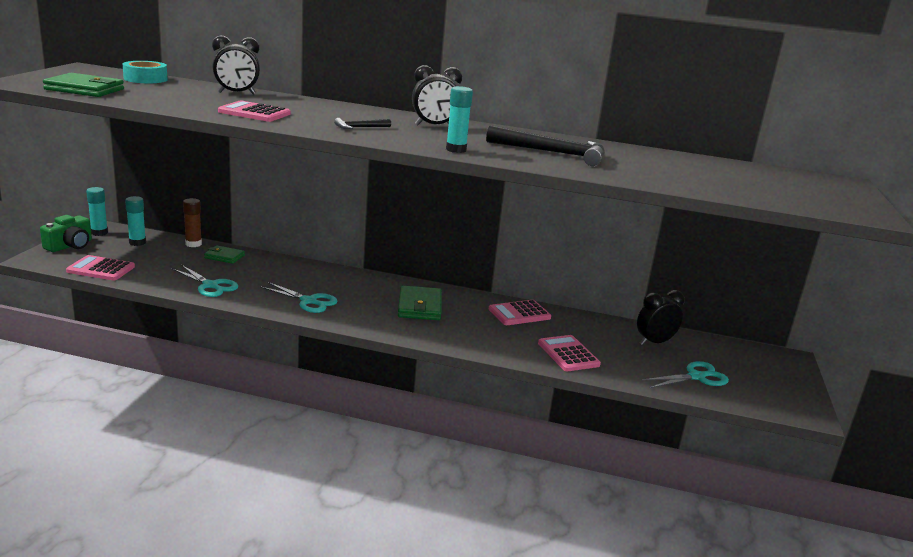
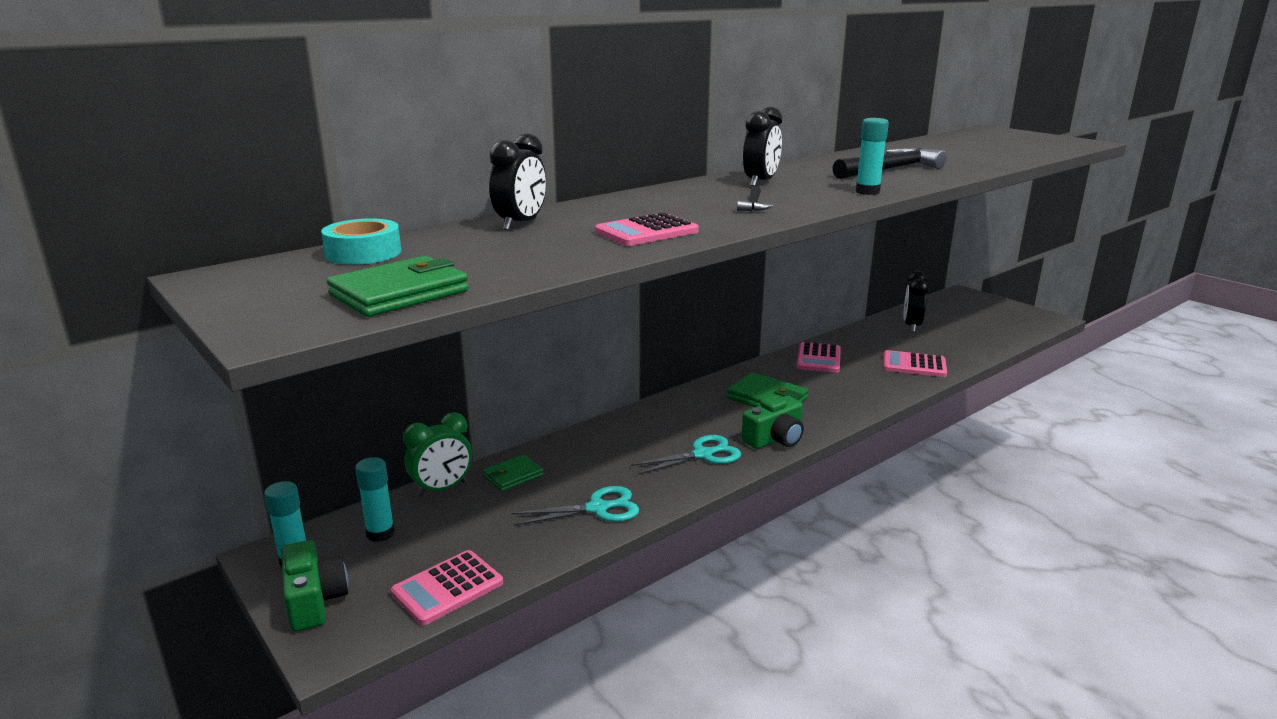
camera: 50 degrees left, 0 degrees up
(193, 244) = (442, 489): brown glue stick -> green clock
(359, 320) = (775, 439): none -> green camera
(696, 377) = (980, 333): turquoise scissors -> none

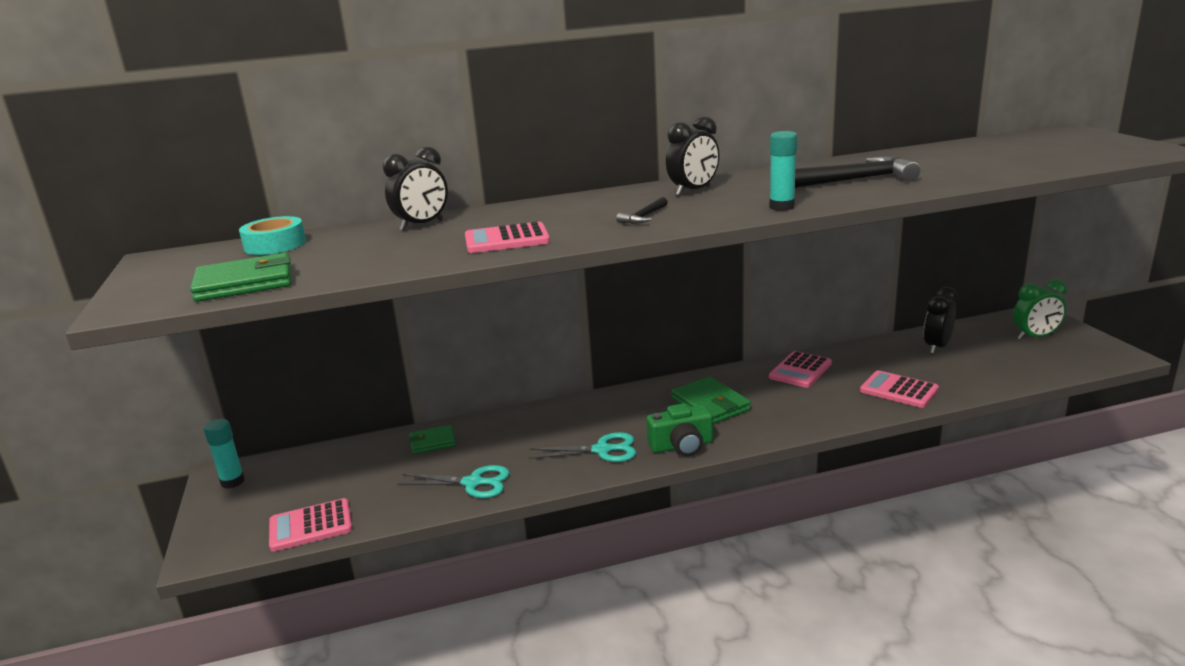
camera: 25 degrees right, 0 degrees up
(314, 601) = (220, 515): green camera -> none
(380, 533) = (302, 472): turquoise glue stick -> none
(442, 489) = (373, 443): green clock -> green clock (1035, 337)

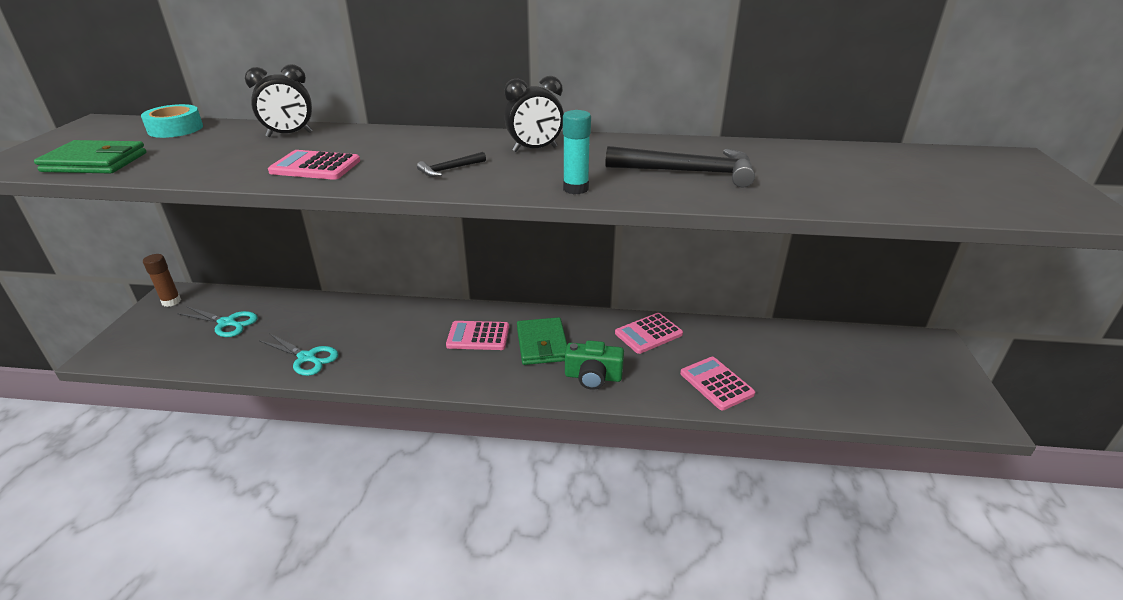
camera: 20 degrees right, 10 degrees up
(232, 482) = (171, 301): turquoise glue stick -> brown glue stick
(311, 526) = (177, 356): pink calculator -> pink calculator (478, 336)
(432, 442) = (316, 311): green wallet -> none
(602, 450) = (420, 360): turquoise scissors -> turquoise scissors (227, 323)
(682, 446) = (482, 377): green camera -> green camera (593, 377)
(937, 347) = (797, 348): black clock -> none
(1035, 337) = (909, 367): green clock -> none

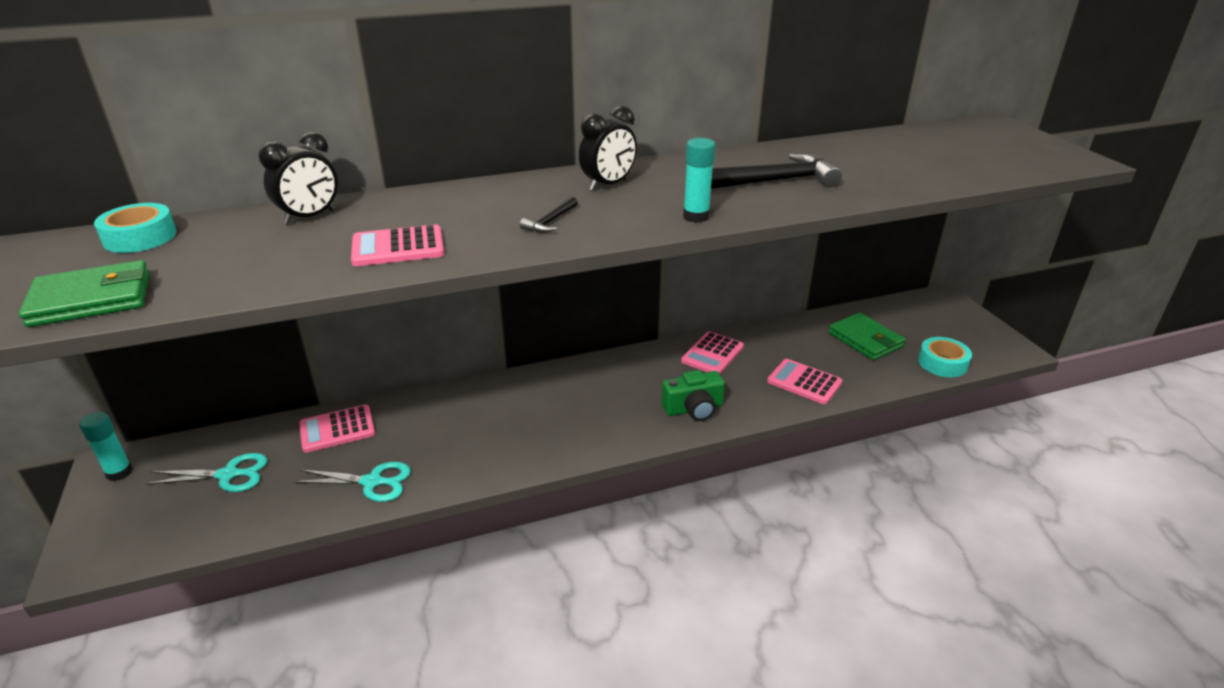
camera: 25 degrees left, 0 degrees up
(171, 301) = (119, 472): brown glue stick -> turquoise glue stick
(478, 336) = (549, 403): pink calculator -> pink calculator (337, 429)
(542, 344) = (620, 392): green wallet -> green wallet (865, 340)
(883, 408) = (942, 363): none -> turquoise tape

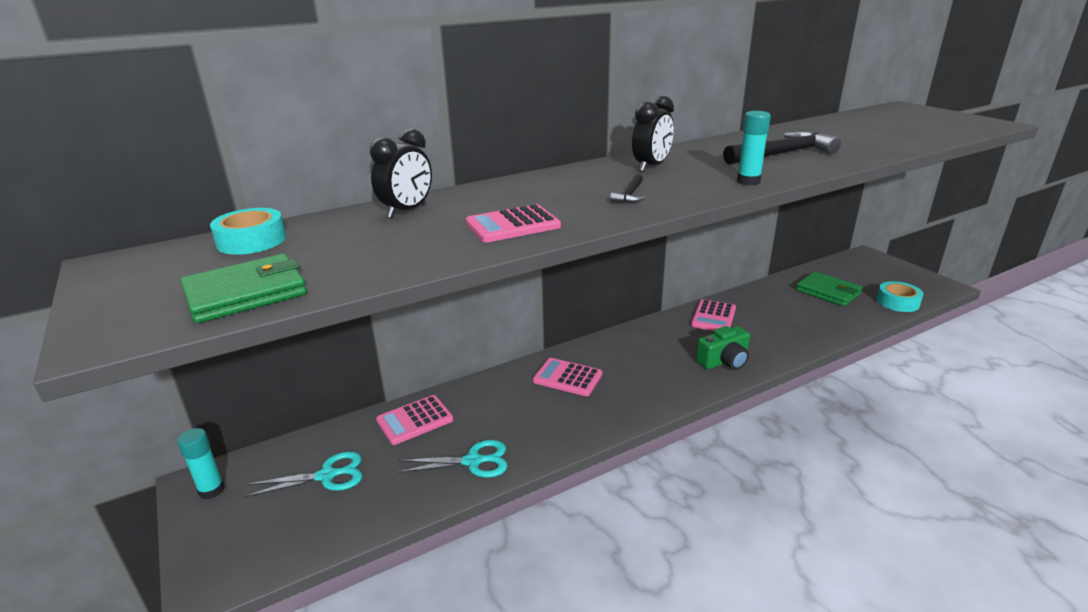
camera: 10 degrees left, 5 degrees down
(804, 382) = (800, 329): pink calculator -> pink calculator (567, 378)

